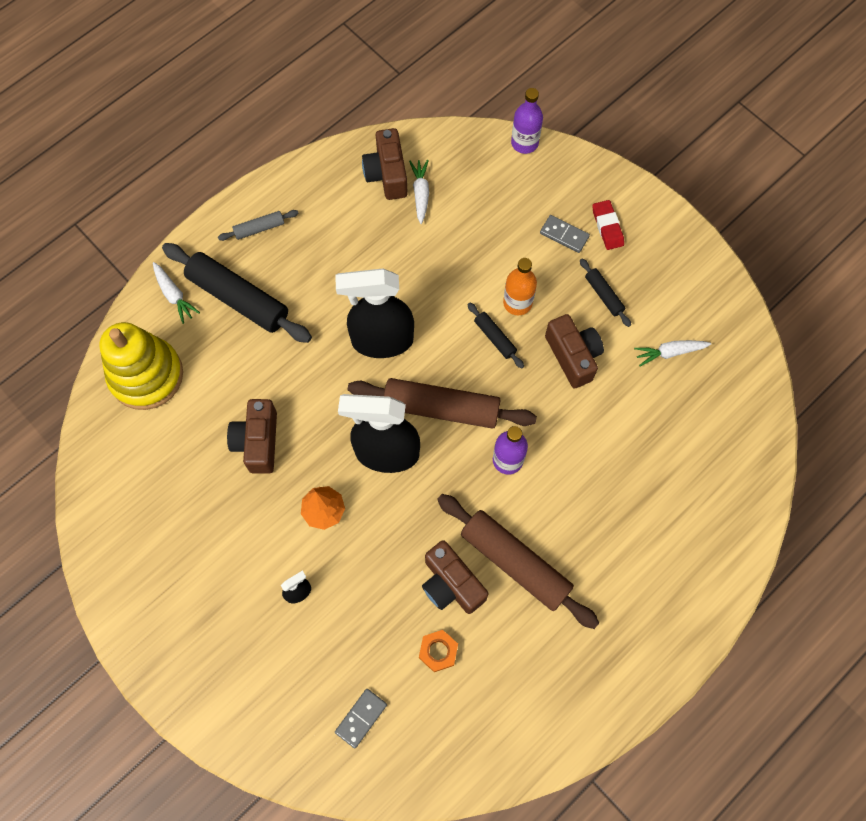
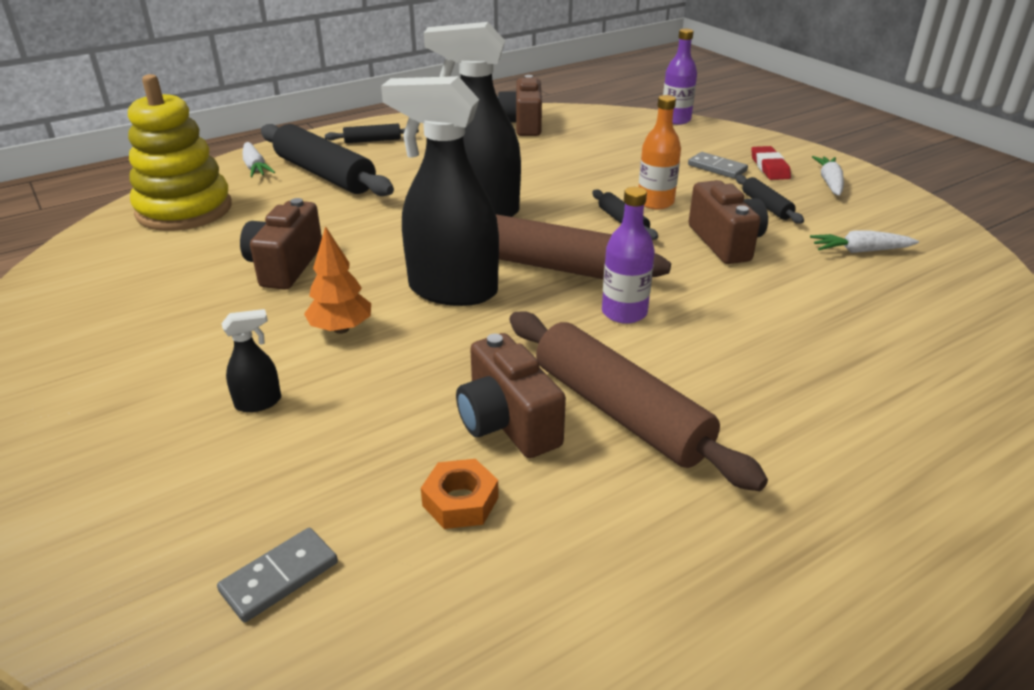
camera: 10 degrees right, 35 degrees down
(259, 228) = (372, 140): grey rolling pin -> black rolling pin
(420, 193) = (556, 136): white carrot -> white carrot (829, 182)

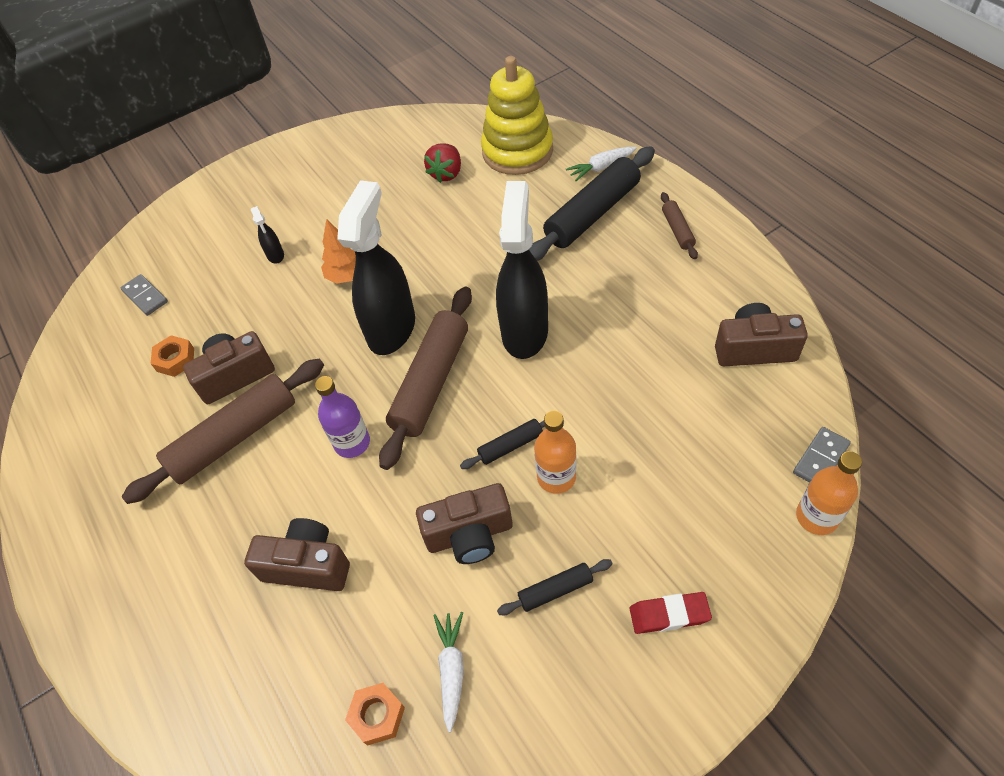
camera: 95 degrees right, 20 degrees up
(185, 256) = (446, 174): none -> red strawberry
(285, 266) = (431, 228): brown camera -> brown camera (307, 565)
(372, 140) = (677, 230): black rolling pin -> brown rolling pin
(675, 120) = (816, 517): purple bottle -> orange bottle
(717, 168) = (657, 550): grey domino -> grey domino (821, 459)
(829, 182) = (631, 683): white carrot -> none
(923, 286) = (377, 715): none -> orange nut

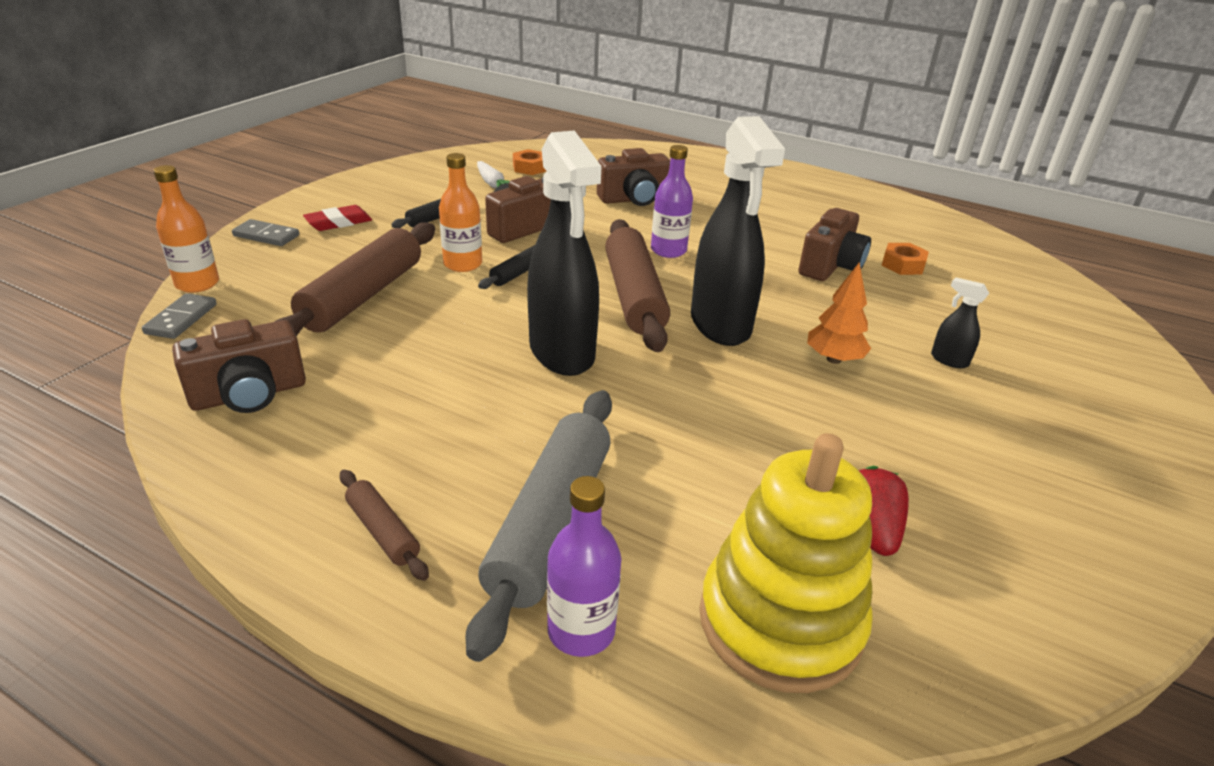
camera: 145 degrees right, 20 degrees down
(145, 296) = (1018, 297): grey domino -> grey domino (266, 236)
(234, 437) = (774, 236): brown rolling pin -> brown rolling pin (363, 296)
(592, 213) = (550, 524): black rolling pin -> grey rolling pin
(601, 167) = (581, 630): white carrot -> purple bottle

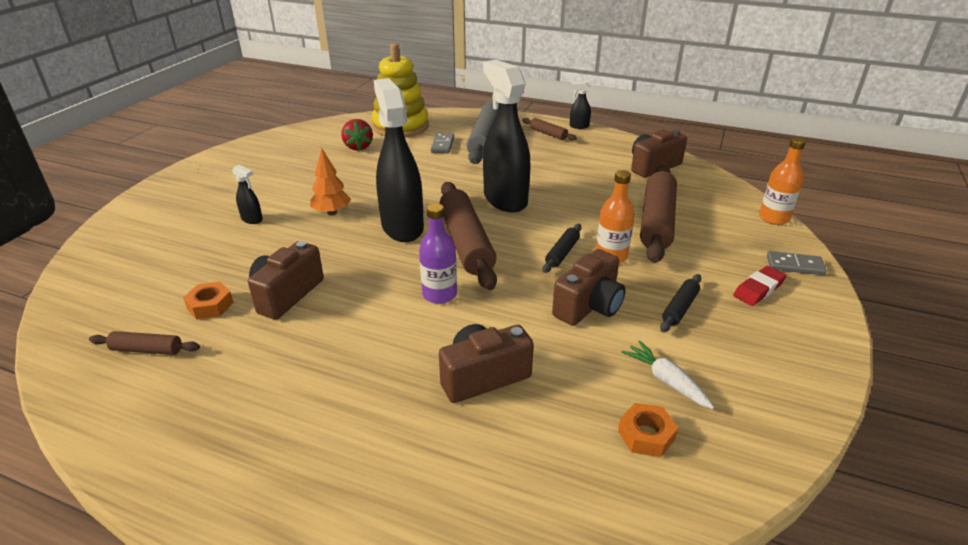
camera: 175 degrees right, 0 degrees up
(181, 319) = (744, 196): grey domino -> grey domino (442, 145)
(277, 558) = (579, 126): none -> black spray bottle
(581, 630) = (467, 121): purple bottle -> none
(927, 240) = (147, 350): none -> brown rolling pin

